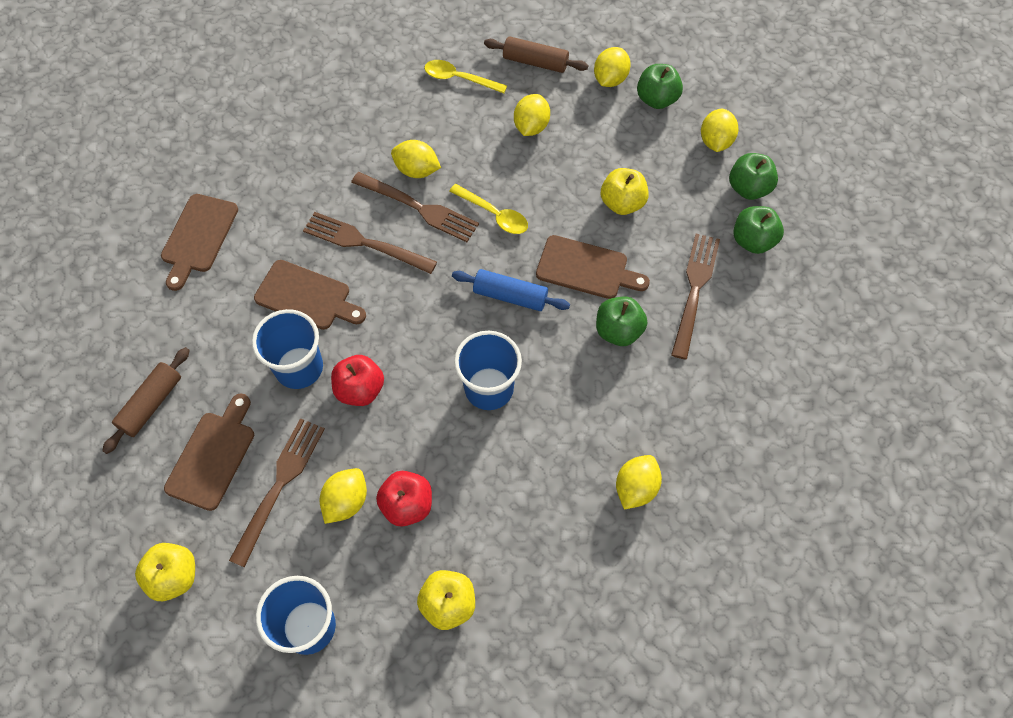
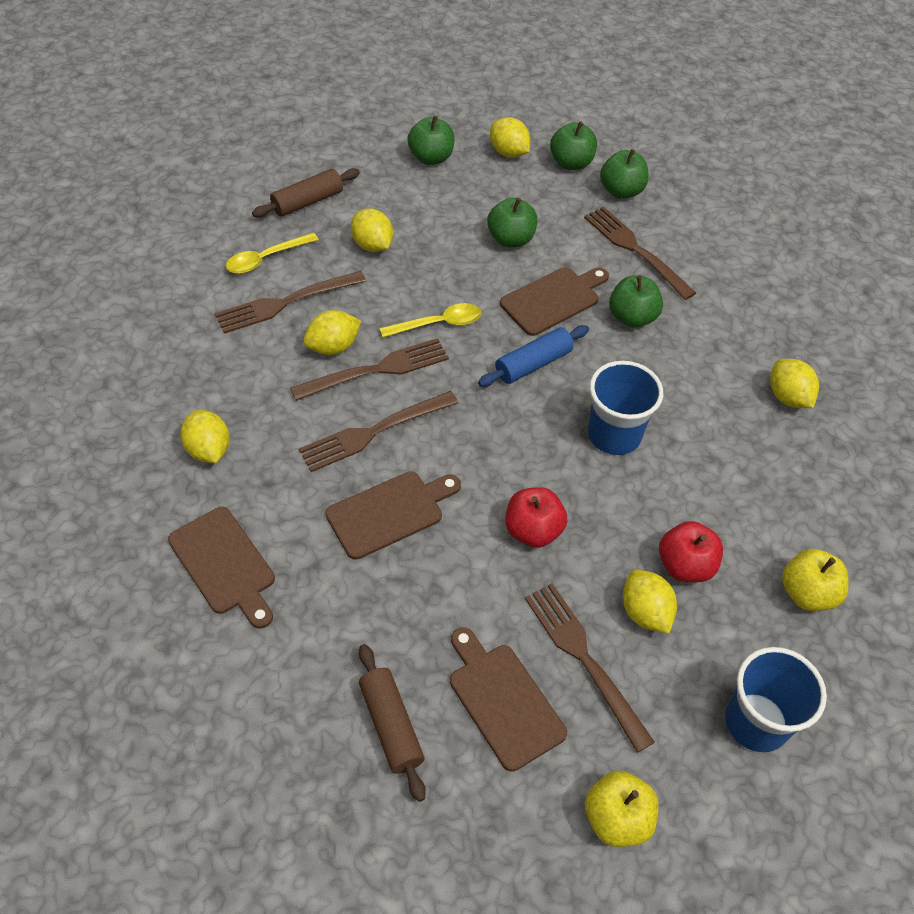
camera: 55 degrees left, 10 degrees down
(299, 368) = (465, 566): blue cup -> none
(431, 117) = (286, 302): none -> brown fork
(610, 79) = (379, 170): yellow lemon -> yellow lemon (208, 450)
(622, 203) = (511, 239): yellow apple -> green apple

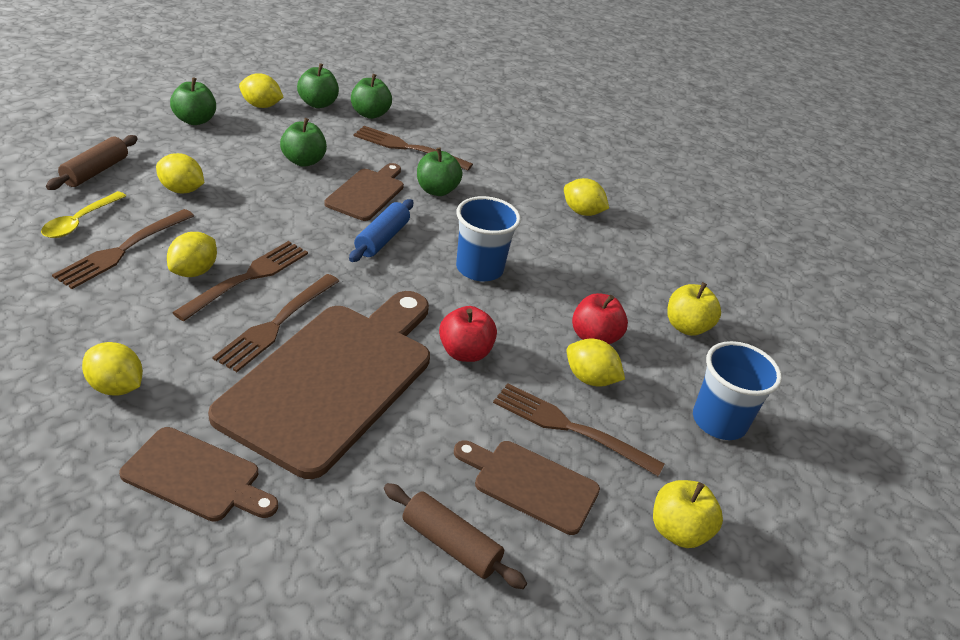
camera: 35 degrees left, 15 degrees down
(390, 513) = (333, 380): brown cutting board -> brown cutting board, size x1.99
(438, 324) = (281, 231): yellow spoon -> none

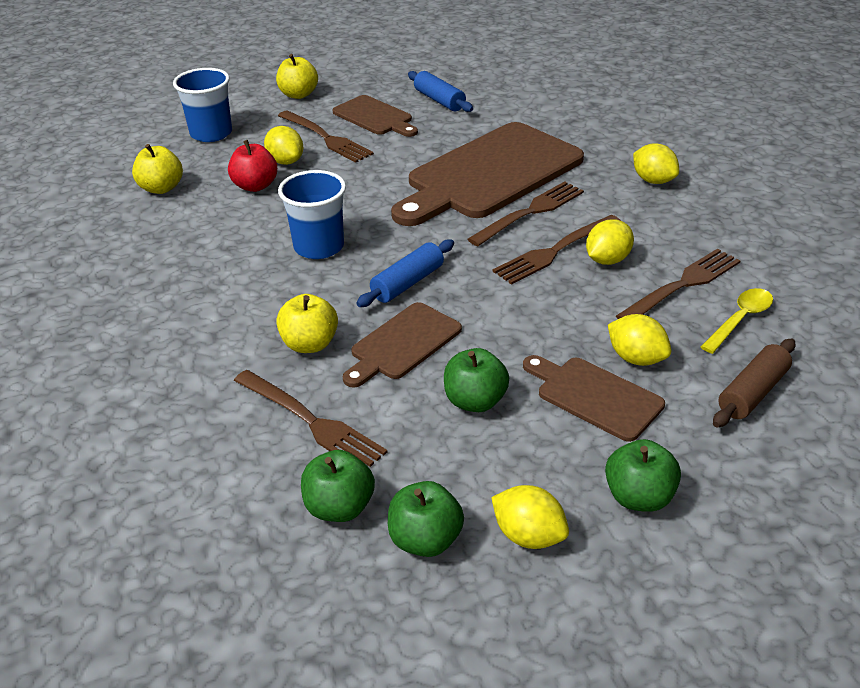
camera: 155 degrees left, 0 degrees up
(196, 477) = (588, 135): brown cutting board -> brown cutting board (595, 396)
(436, 190) = (310, 344): green apple -> yellow apple
(450, 544) = (439, 100): brown rolling pin -> blue rolling pin
(465, 352) = (376, 183): red apple -> none
(582, 212) = (144, 304): yellow lemon -> none

